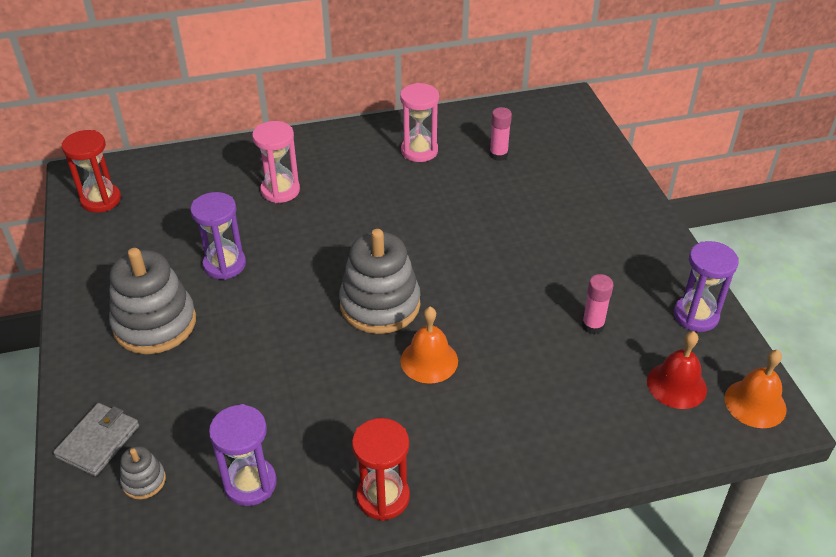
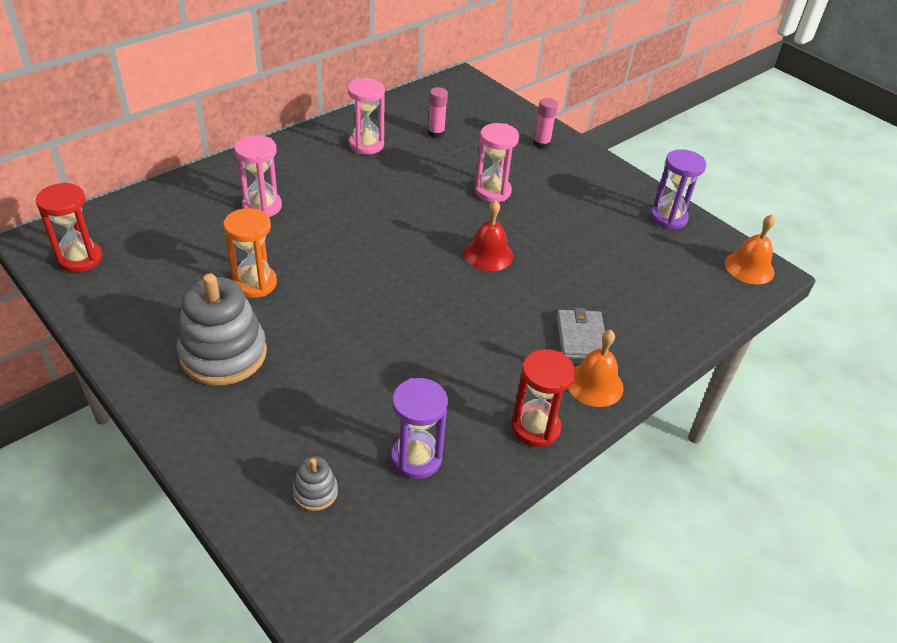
camera: 30 degrees left, 0 degrees up
(98, 441) = (244, 474): grey wallet -> grey wallet (581, 337)
(224, 265) = (255, 283): purple hourglass -> orange hourglass
(380, 304) = (422, 277): grey stacking toy -> none
(429, 360) = (495, 309): orange bell -> orange bell (594, 384)
(514, 233) = (492, 191): none -> pink hourglass
(592, 325) = (601, 245): pink glue stick -> pink glue stick (541, 144)
(676, 385) = (690, 271): red bell -> red bell (488, 254)

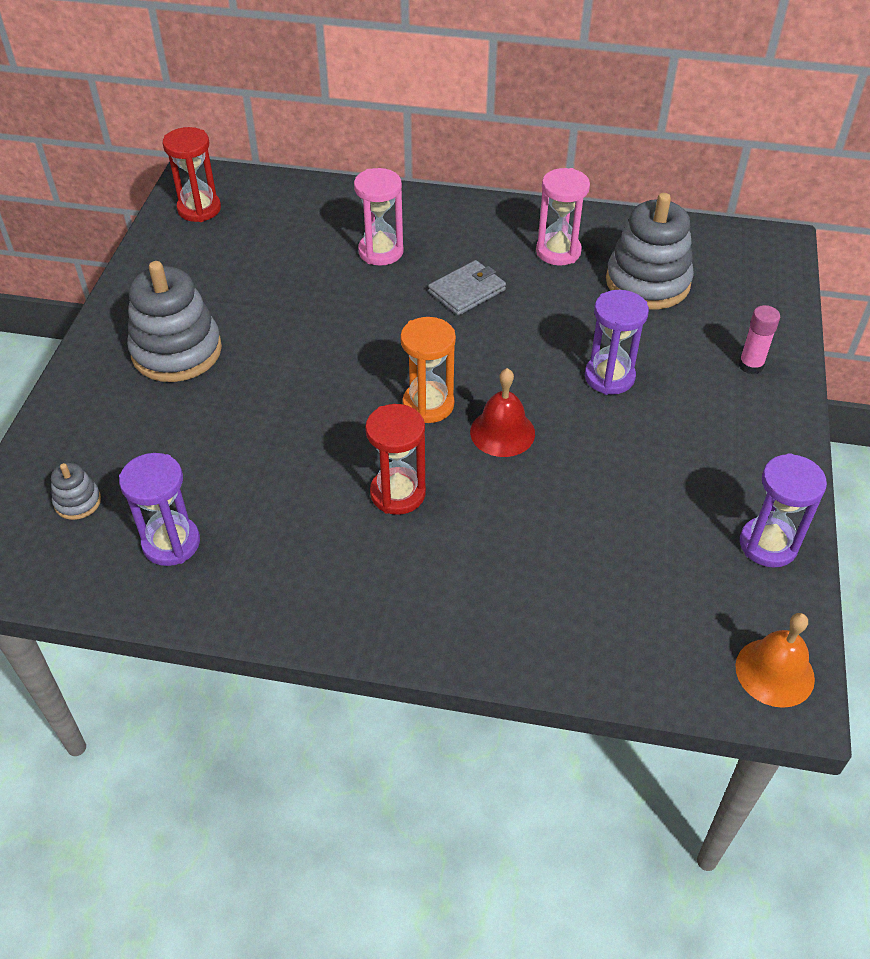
camera: 55 degrees right, 5 degrees up
(255, 283) = (278, 313): orange hourglass -> orange hourglass (428, 405)
(436, 133) = (647, 282): pink glue stick -> grey stacking toy
(492, 191) = (609, 377): pink hourglass -> purple hourglass
(535, 427) = (290, 608): red hourglass -> red hourglass (398, 493)
(581, 337) = (459, 574): grey wallet -> grey wallet (467, 291)
(594, 384) = (399, 623): orange bell -> none

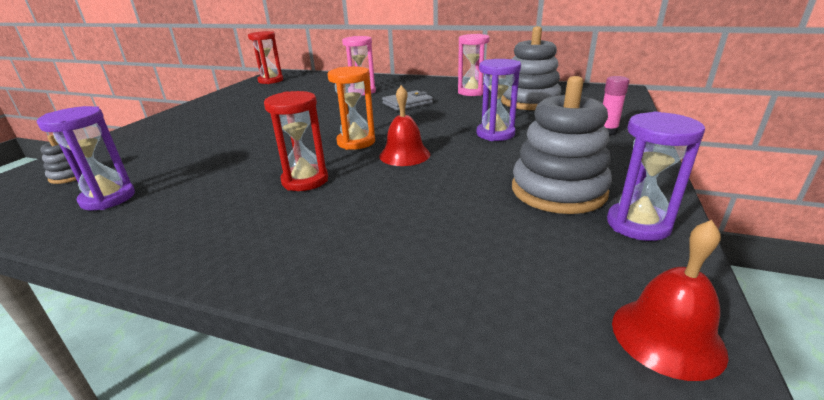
camera: 10 degrees right, 20 degrees down
(177, 351) = (210, 120): grey stacking toy -> grey stacking toy (558, 190)
(774, 672) = (667, 336): orange bell -> red bell

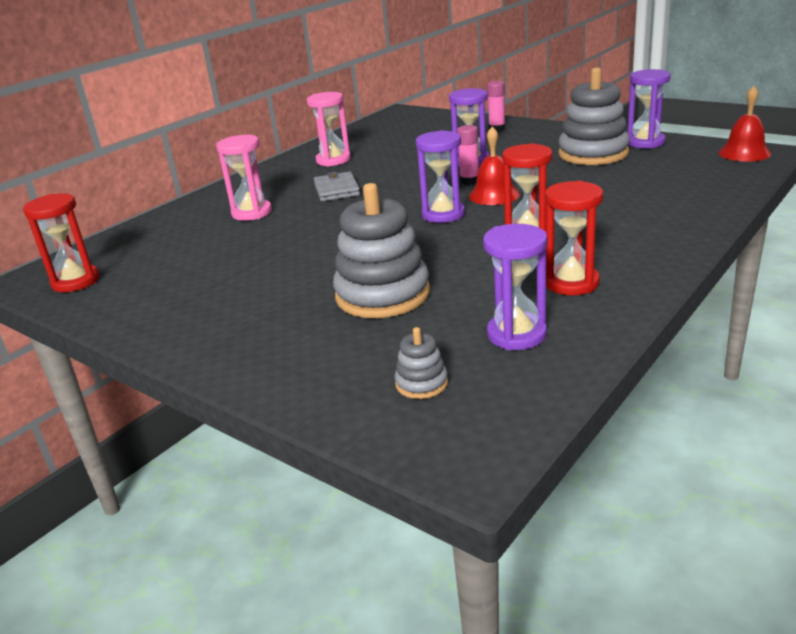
camera: 70 degrees left, 0 degrees up
(186, 212) = (571, 283): none -> red hourglass
(356, 142) = (443, 214): orange hourglass -> purple hourglass
(440, 140) = (469, 181): none -> pink glue stick
(529, 101) = (395, 142): grey stacking toy -> grey stacking toy (382, 295)

